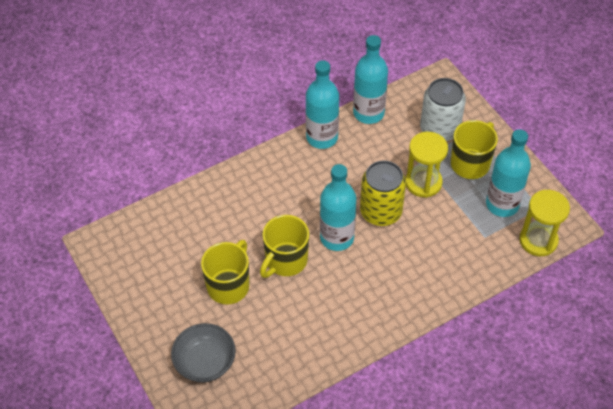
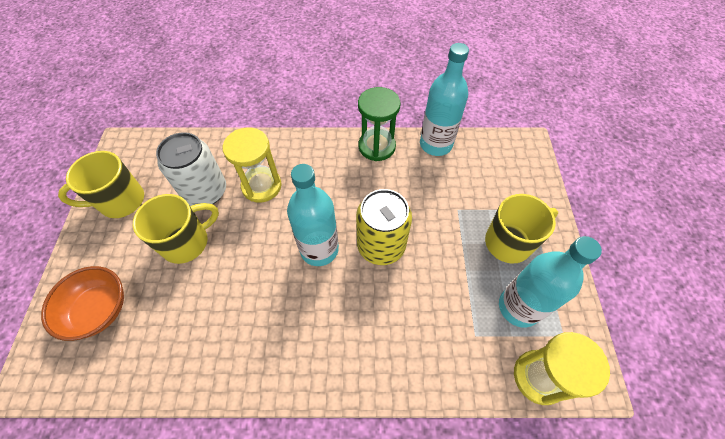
camera: 30 degrees right, 5 degrees up
(205, 362) = (99, 310): grey bowl -> orange bowl
(285, 261) = (254, 246): yellow mug -> yellow mug (120, 201)
(322, 137) = (377, 146): turquoise bottle -> green hourglass
(423, 182) = (445, 237): yellow hourglass -> yellow hourglass (261, 186)
(439, 129) = (496, 192): white can -> white can (205, 192)

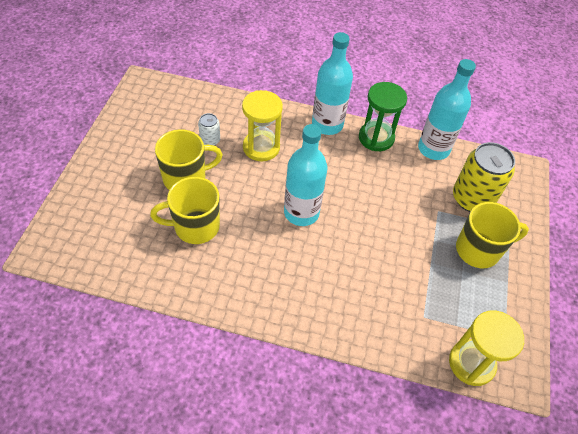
camera: 10 degrees right, 5 degrees down
(99, 310) = (104, 213): orange bowl -> none
(120, 201) = (135, 131): yellow mug -> yellow mug (195, 226)
(205, 192) = (210, 140): white can -> white can, size x0.48
(381, 245) = (358, 223): yellow can -> yellow can (472, 199)
(518, 307) = (470, 305): turquoise bottle -> turquoise bottle (327, 124)

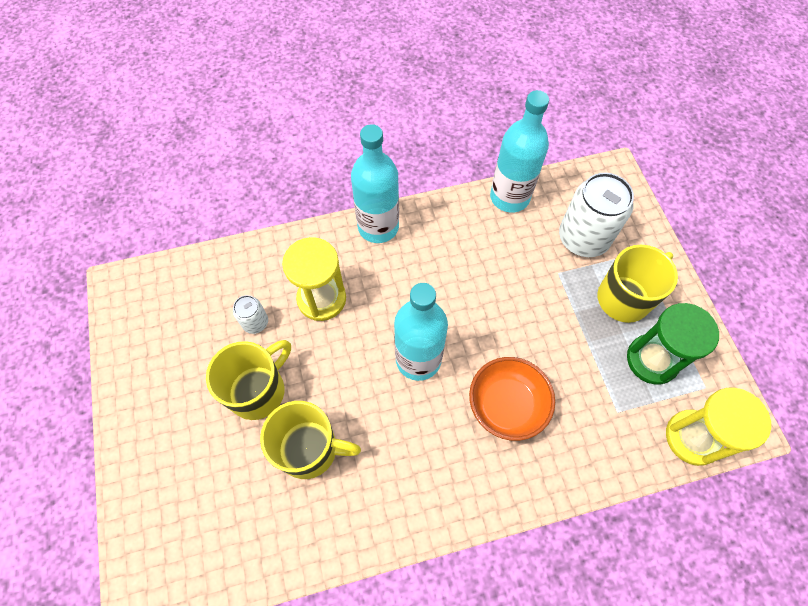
camera: 25 degrees left, 10 degrees up
(195, 226) = (310, 449): yellow mug -> yellow mug turned 135 degrees counterclockwise
(344, 270) = (506, 405): none -> orange bowl
(376, 138) = (441, 215): green hourglass -> green hourglass (652, 360)
(472, 199) = (583, 238): yellow can -> white can

